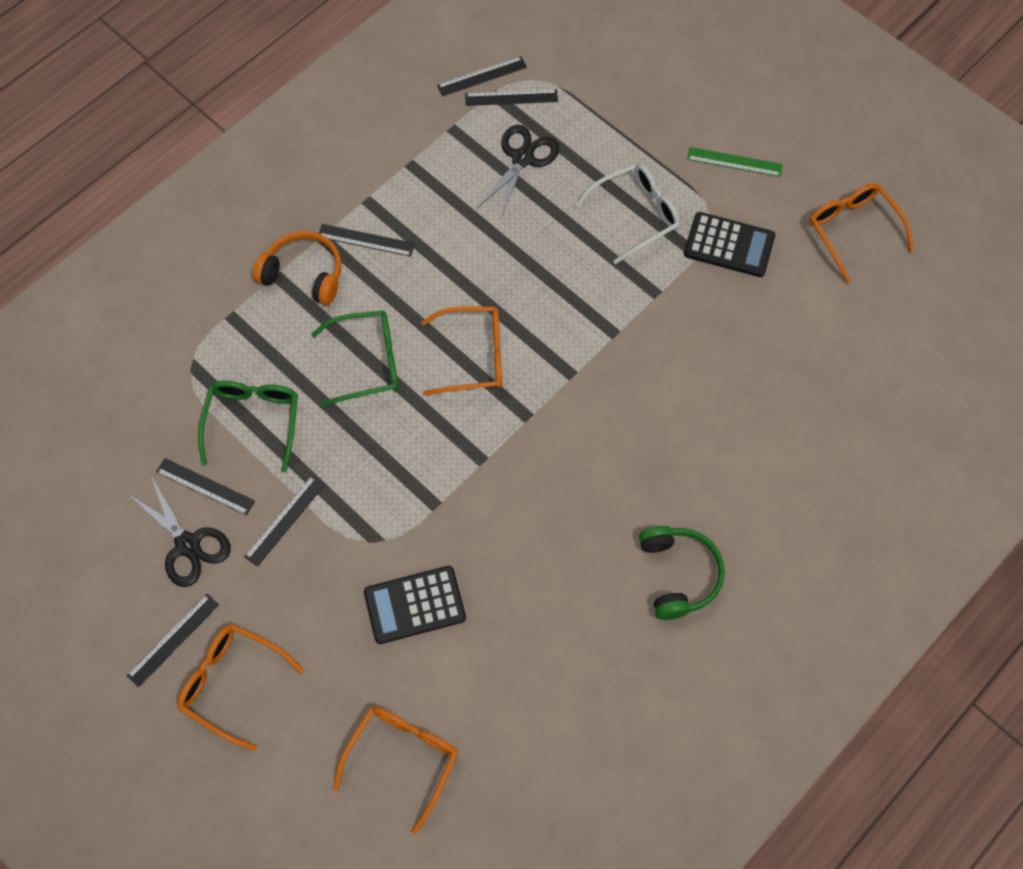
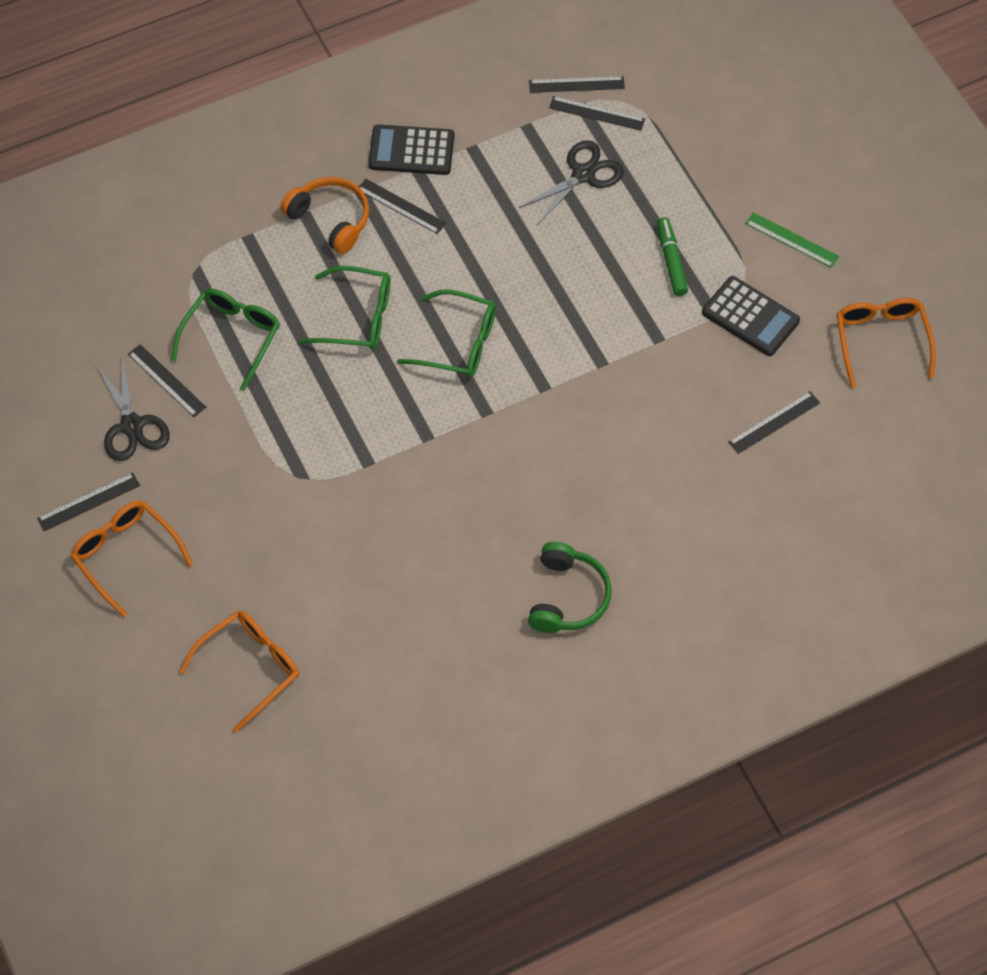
camera: 20 degrees right, 5 degrees down
(285, 520) = (226, 432): black ruler -> black ruler (774, 422)
(414, 605) = (314, 543): black calculator -> black calculator (411, 151)
(474, 356) = (459, 343): orange glasses -> green glasses
(636, 215) = (671, 261): white glasses -> green marker

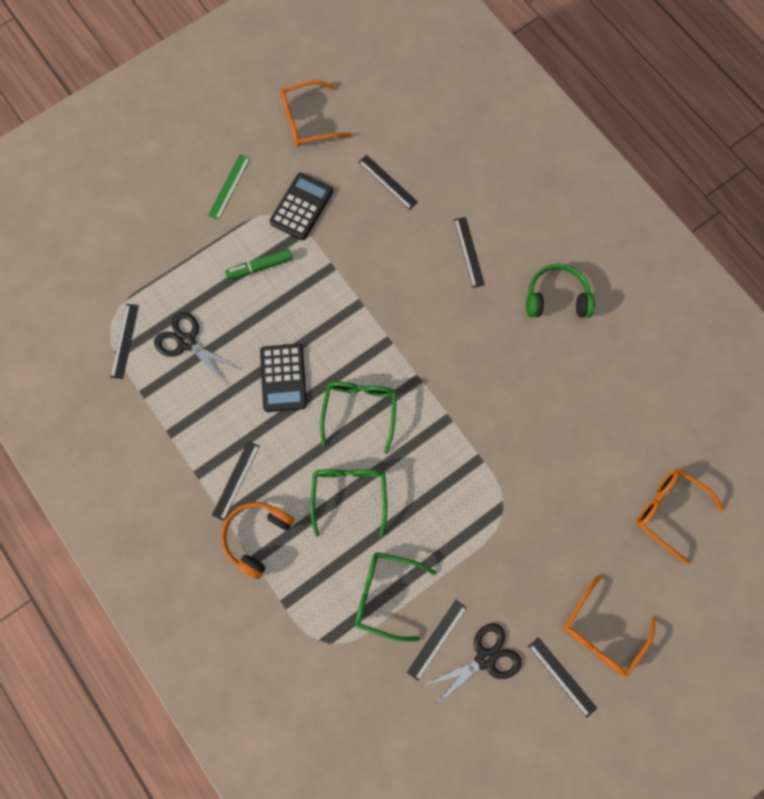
camera: 100 degrees left, 15 degrees up
(411, 151) = (178, 482): black calculator -> black calculator (283, 378)
(576, 84) = (96, 361): black ruler -> black ruler (469, 252)

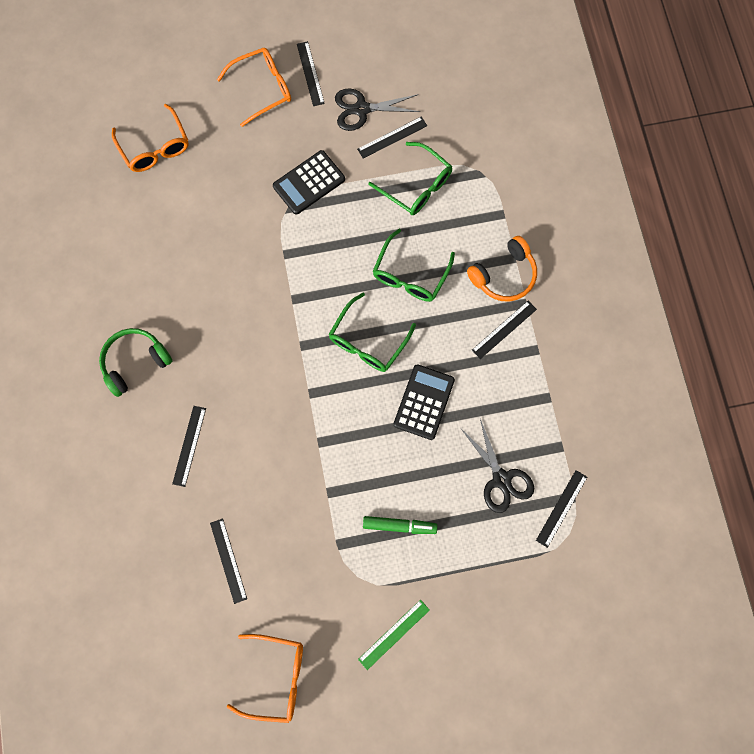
camera: 155 degrees left, 0 degrees up
(301, 207) = (329, 573): black calculator -> black calculator (309, 183)
(556, 298) = (135, 362): green headphones -> green headphones turned 120 degrees clockwise

